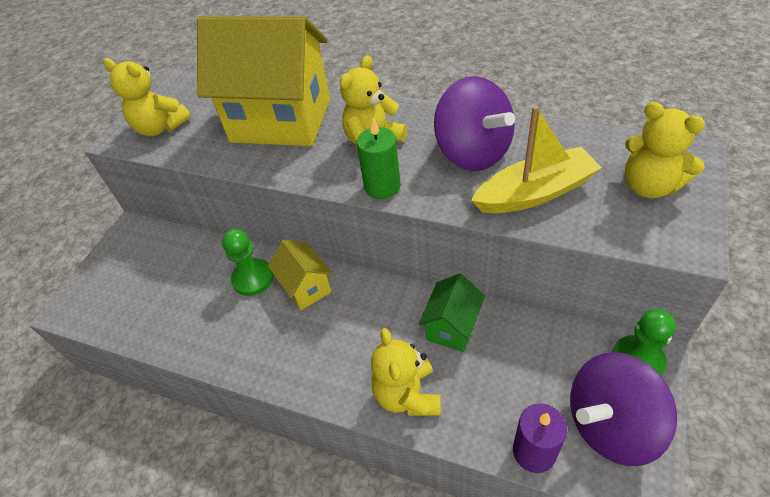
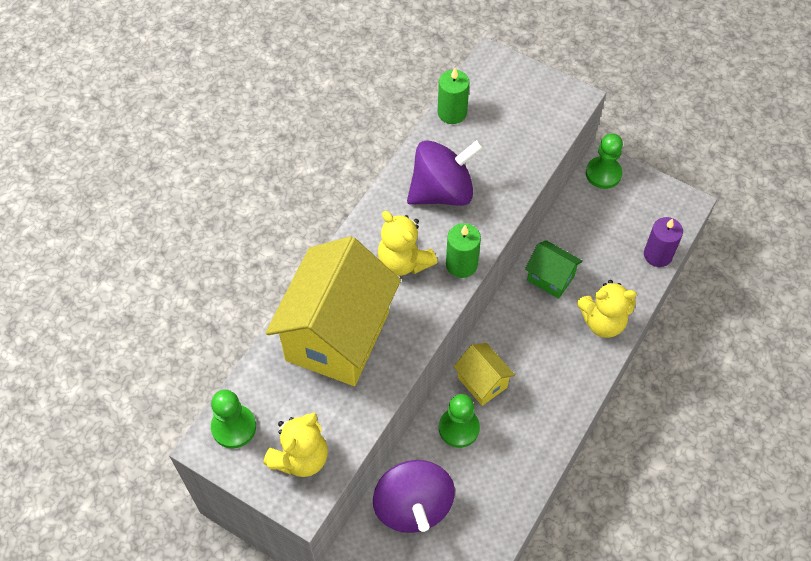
camera: 85 degrees left, 10 degrees up
(190, 87) = (234, 427): none -> green pawn
(306, 287) = (482, 382): yellow house -> yellow house turned 75 degrees clockwise
(535, 193) = (502, 165): yellow boat -> none
(587, 138) = (452, 113): none -> green candle
(611, 424) = (646, 206): purple spinning top -> purple spinning top (413, 506)
(649, 186) = (516, 96): yellow teddy bear -> none

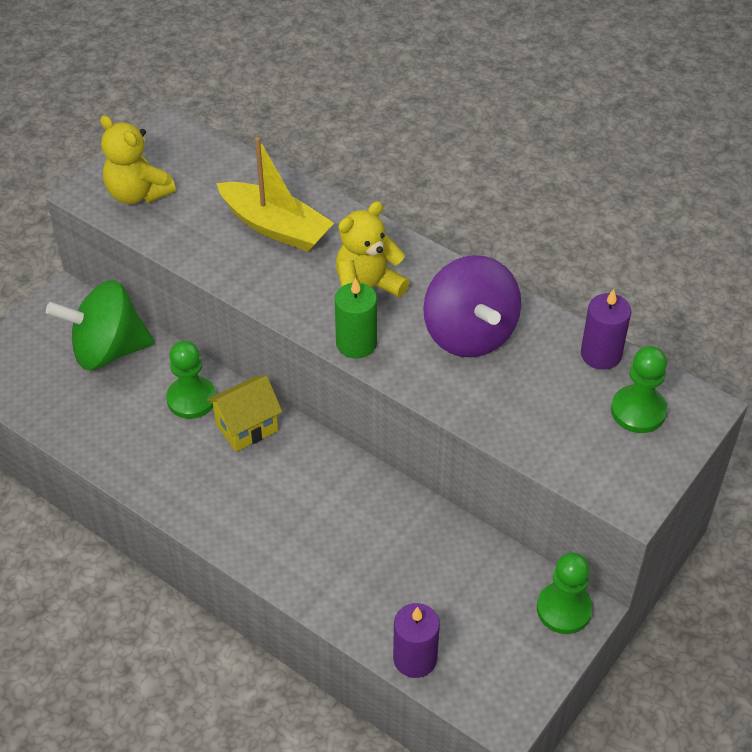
camera: 95 degrees right, 10 degrees down
(234, 427) = (184, 146): green pawn -> green pawn (638, 411)
(337, 336) = (275, 227): yellow house -> yellow boat
(413, 506) = (108, 350): purple spinning top -> green spinning top
(452, 113) = (601, 354): green candle -> purple candle
(550, 278) = (388, 518): green house -> none
(602, 322) = (313, 570): yellow teddy bear -> none

